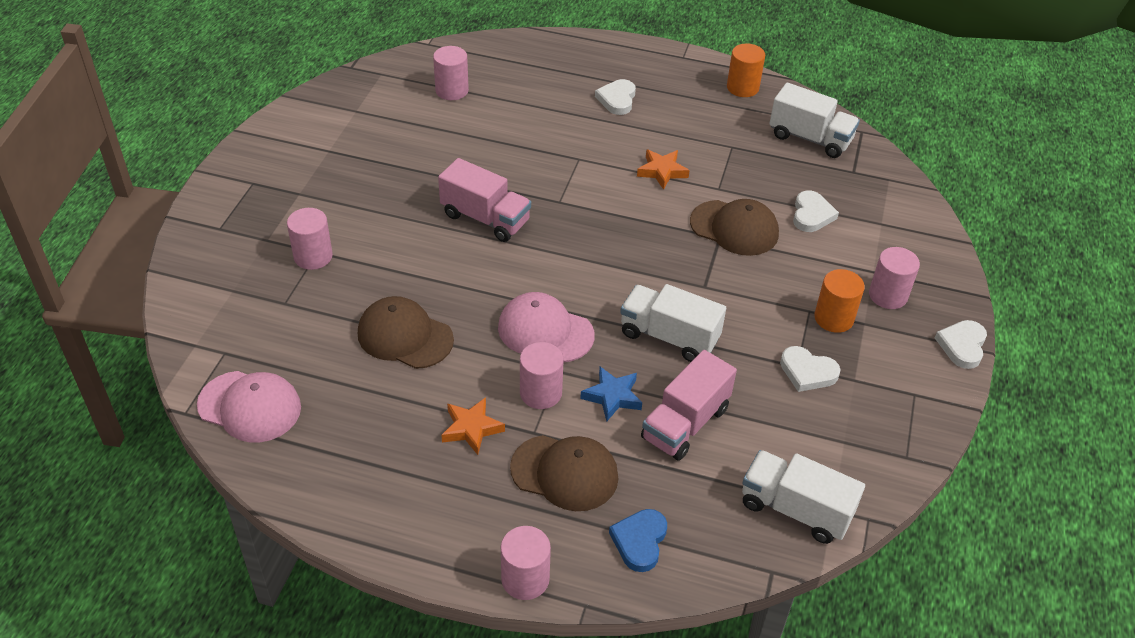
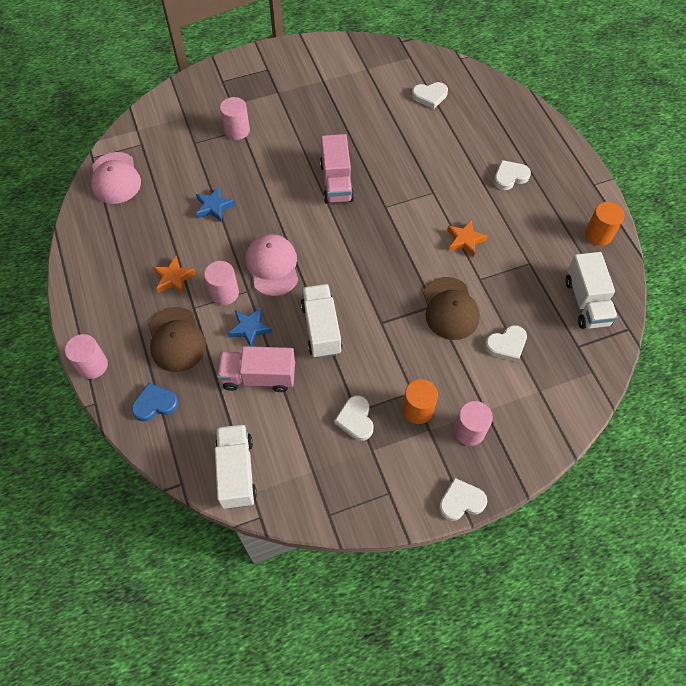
camera: 55 degrees right, 15 degrees up
(404, 336) = (214, 207): brown cap -> blue star
(452, 90) = (430, 96): pink cylinder -> white heart

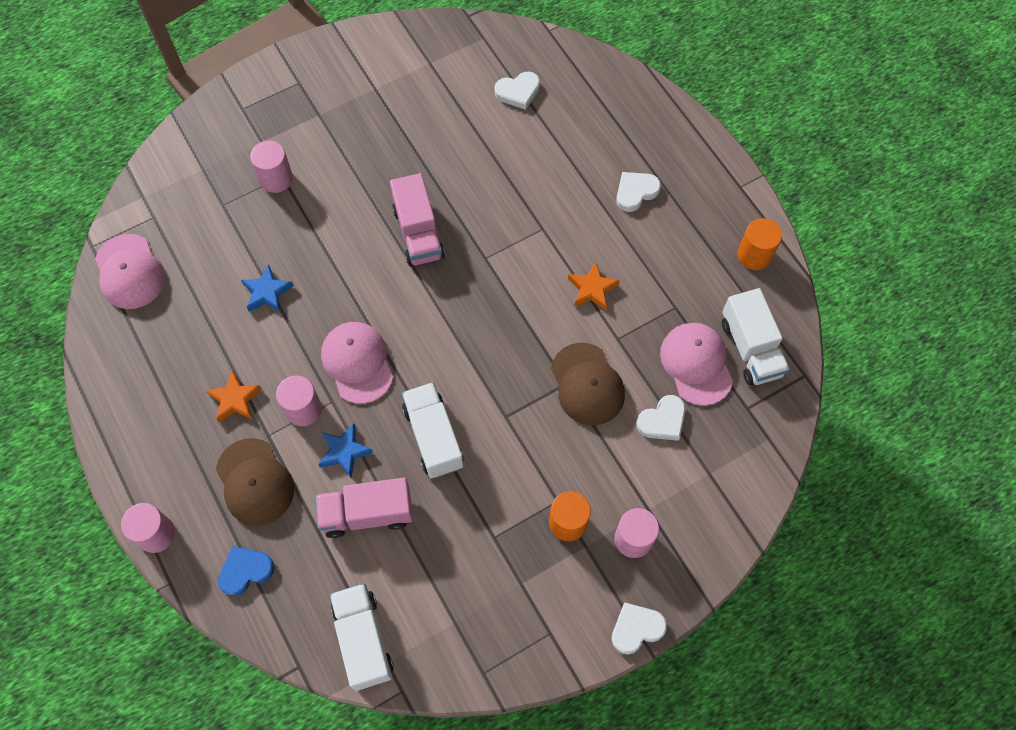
camera: 10 degrees left, 5 degrees up
(355, 419) = (495, 548): white heart -> none
(540, 307) = (696, 364): none -> pink cap

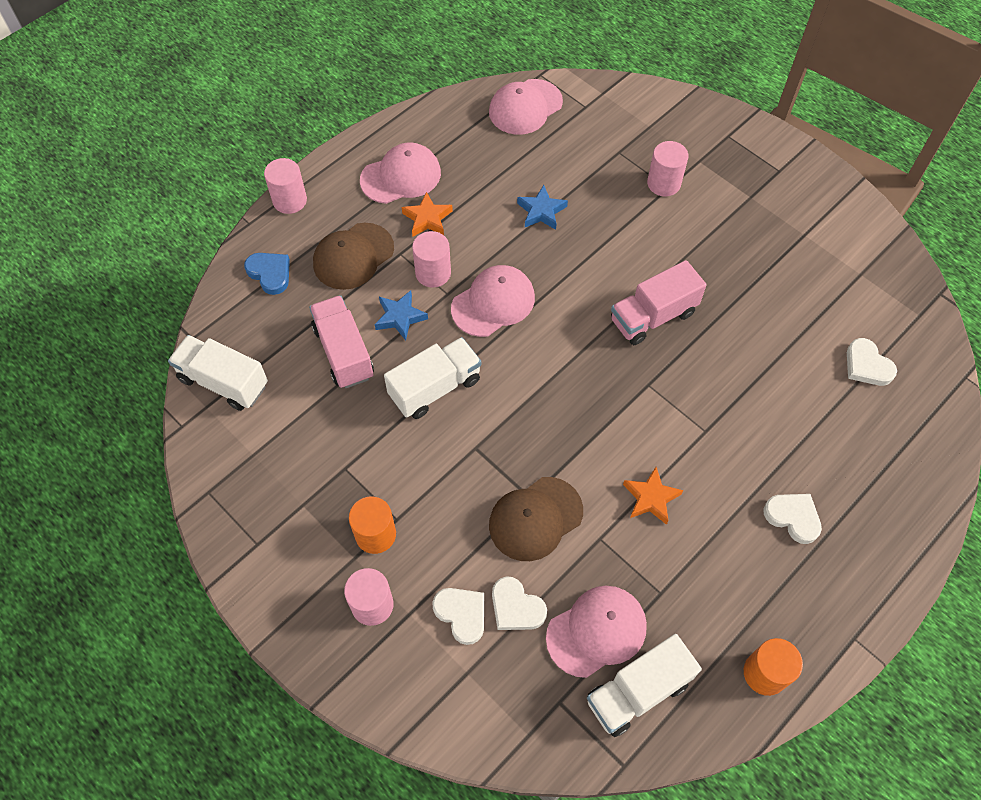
camera: 75 degrees right, 5 degrees down
(170, 413) = (401, 176): none -> pink cap
(363, 640) = (223, 382): white truck -> white truck turned 120 degrees counterclockwise
(636, 629) = (276, 629): white heart -> white heart (461, 614)

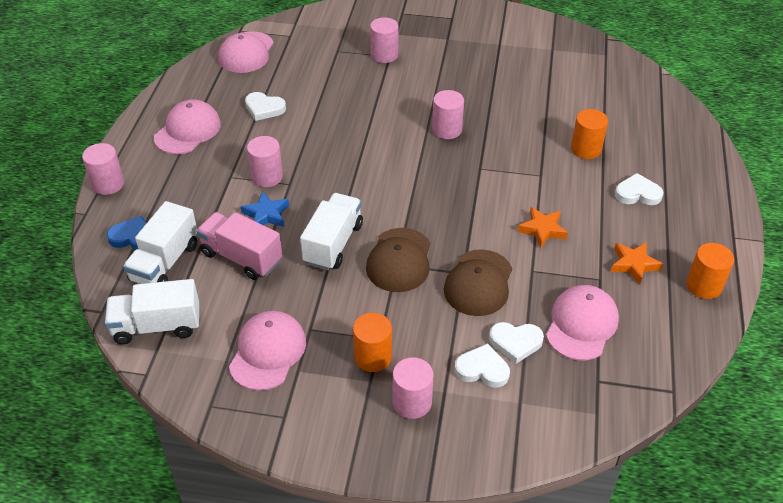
camera: 35 degrees left, 15 degrees down
(353, 256) = (194, 195): brown cap -> brown cap (399, 260)
(427, 219) = (232, 147): orange star -> orange star (634, 264)
(493, 303) = (329, 173): pink cap -> pink cap (268, 352)
(541, 211) = (314, 106): blue star -> none
(637, 691) = (640, 343): white truck -> white truck (165, 262)
(653, 316) = (447, 129): pink truck -> pink cylinder
(784, 428) = (586, 149): none -> orange cylinder
(867, 365) = (601, 93): white heart -> white heart (264, 108)

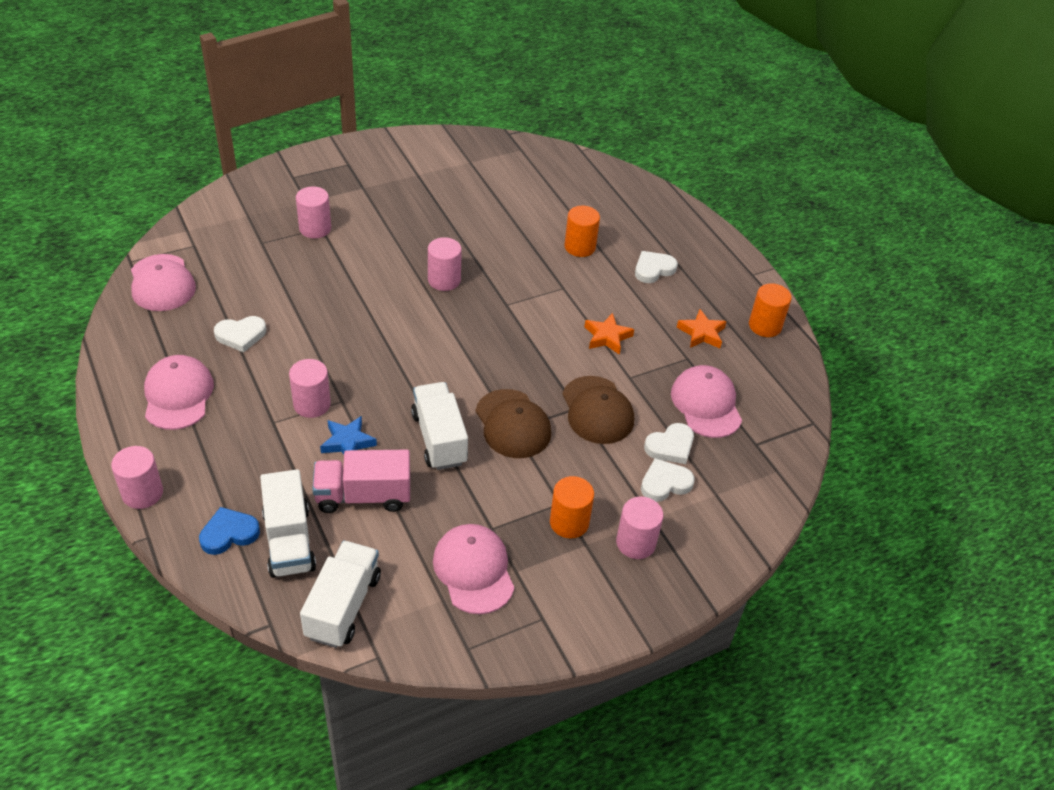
camera: 40 degrees left, 0 degrees up
(157, 326) = (343, 606): white truck -> white truck turned 150 degrees clockwise

